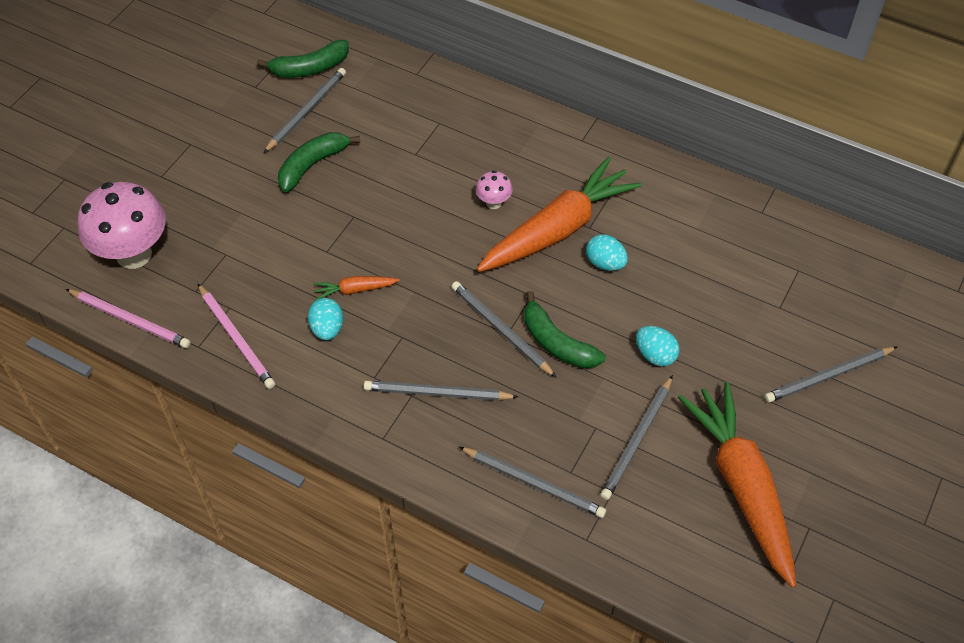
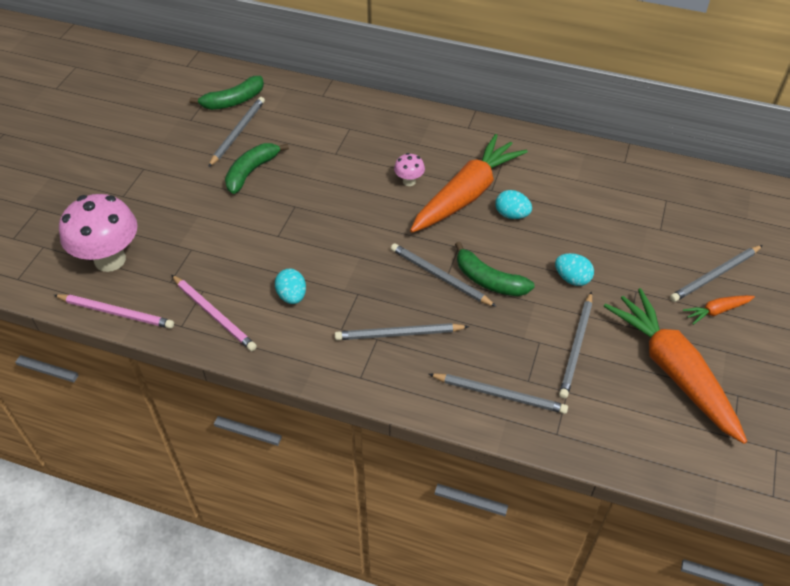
camera: 10 degrees left, 5 degrees down
(354, 290) = (309, 262): orange carrot -> orange carrot (716, 311)

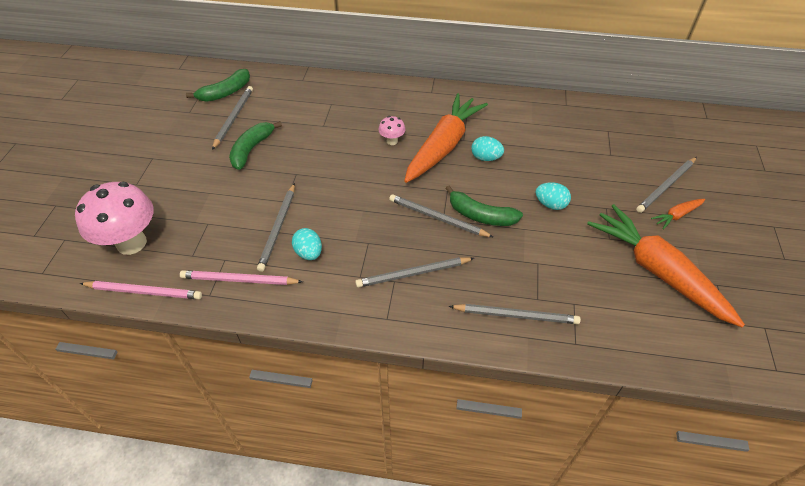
camera: 10 degrees left, 0 degrees up
(214, 314) = (239, 280): pink pencil -> pink pencil turned 150 degrees clockwise
(576, 347) = (571, 262): grey pencil -> grey pencil (278, 228)

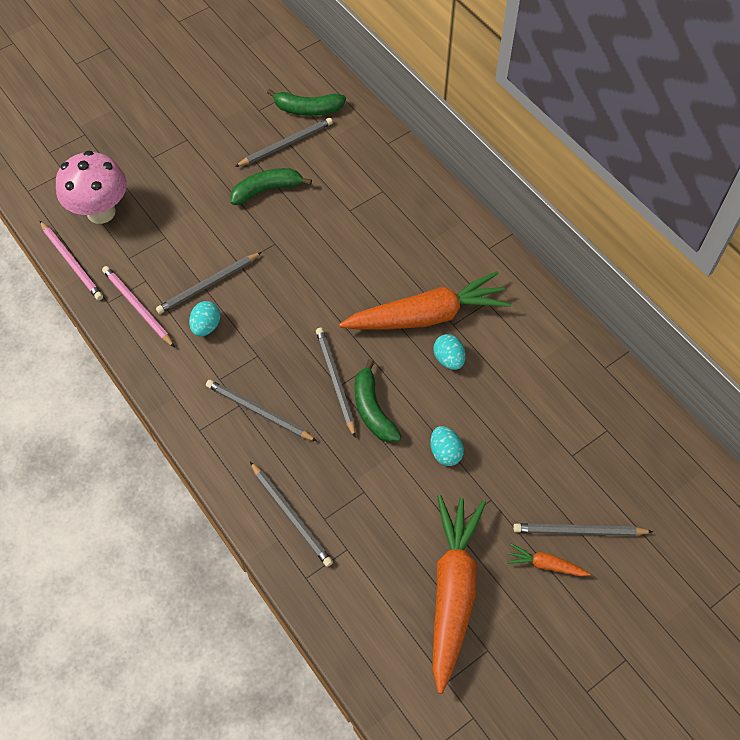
camera: 45 degrees right, 10 degrees up
(392, 141) = (388, 274): pink mushroom -> none

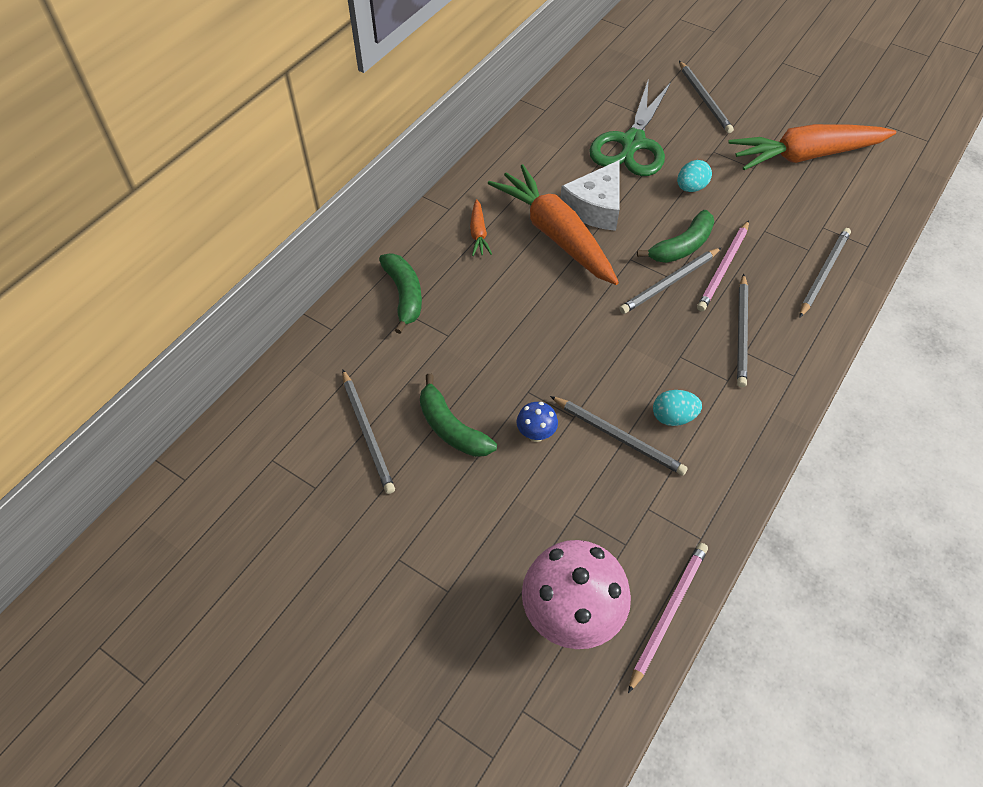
camera: 110 degrees left, 5 degrees down
(137, 307) = (689, 500): pink pencil -> pink pencil (723, 268)
(236, 236) = (536, 434): none -> blue mushroom
(286, 144) = (367, 433): grey pencil -> grey pencil turned 150 degrees counterclockwise
(308, 109) = (298, 429): green banana -> green banana (404, 295)
(448, 359) = (595, 207): turquoise egg -> white cheese
(527, 426) = (632, 143): none -> green scissors
(545, 564) = (745, 111): orange carrot -> orange carrot (478, 233)

